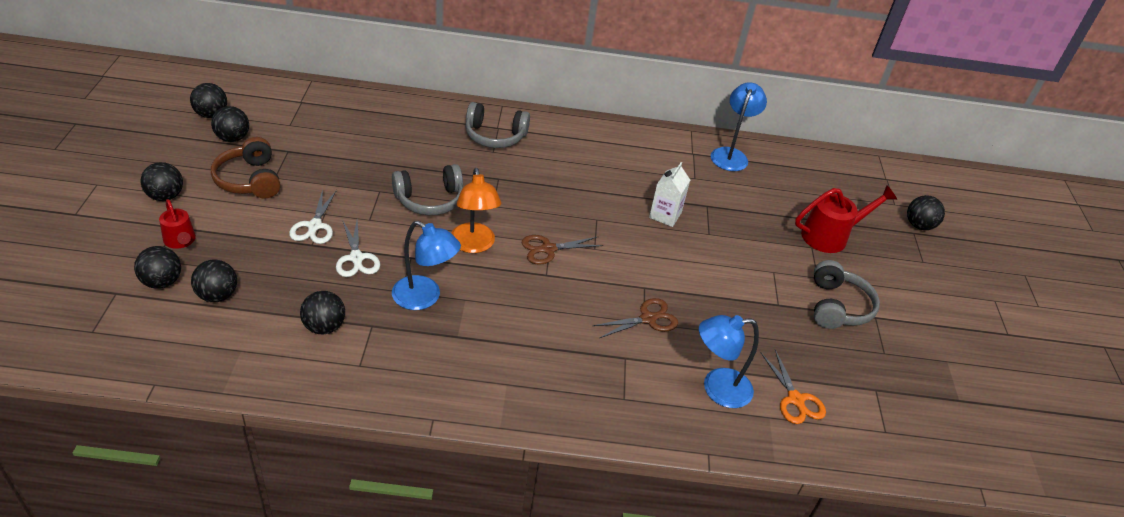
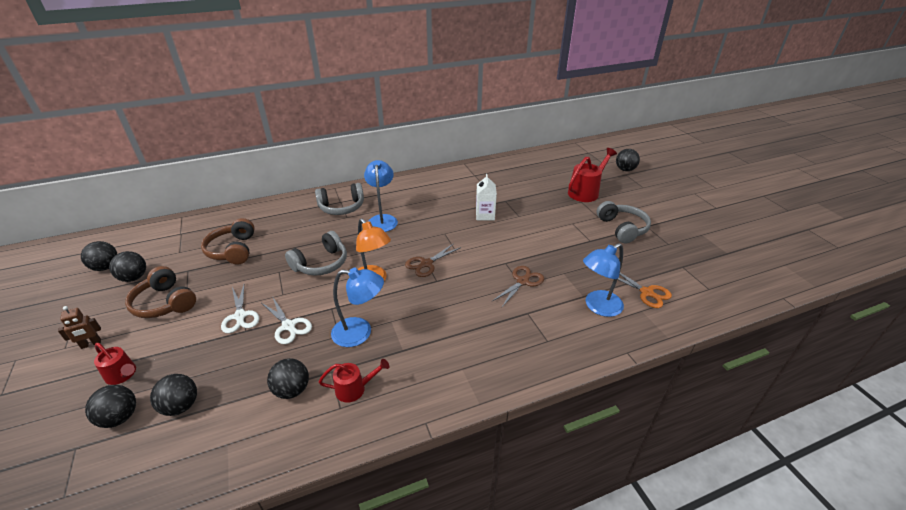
camera: 20 degrees left, 5 degrees down
(165, 196) = (91, 344): black ball -> brown robot
(345, 145) = (233, 250): none -> brown headphones
(384, 353) = (355, 389): none -> red watering can
(731, 155) = (497, 168): blue lamp -> blue lamp (382, 219)

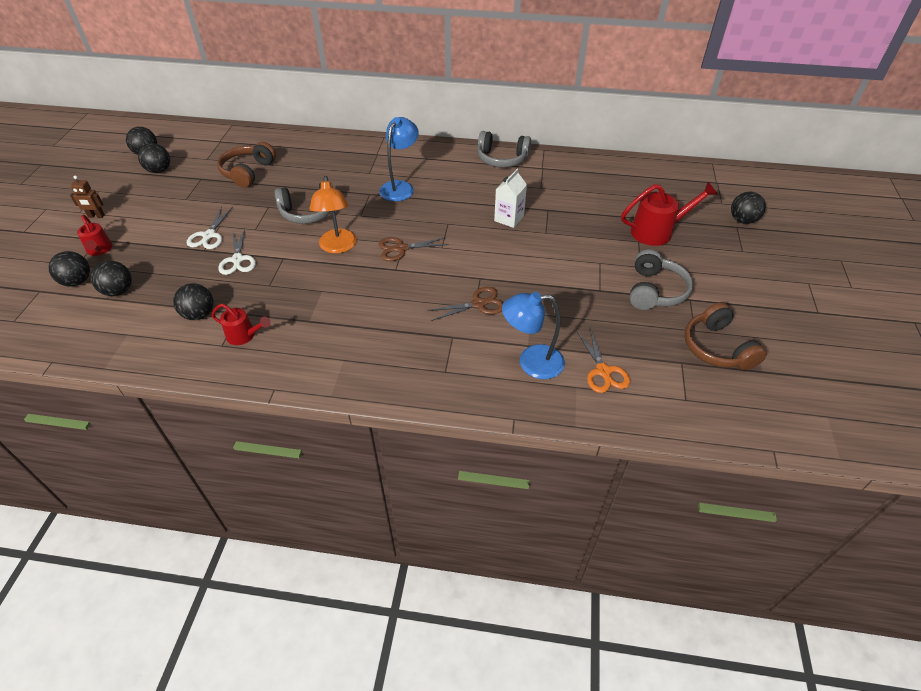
camera: 30 degrees right, 10 degrees up
(165, 303) = (165, 201): brown headphones -> brown headphones (717, 348)
(342, 207) = (373, 160): grey headphones -> grey headphones (502, 159)
(360, 332) = (287, 290): blue lamp -> none

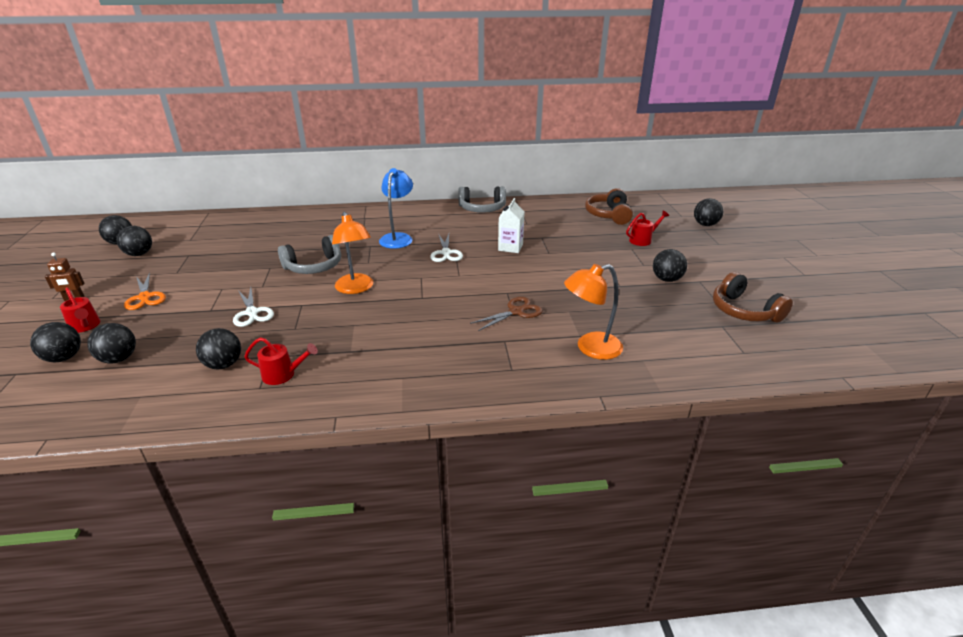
camera: 15 degrees left, 15 degrees down
(209, 235) = (213, 297): white scissors -> white scissors (446, 253)
(248, 172) = (238, 244): brown headphones -> brown headphones (609, 215)
(401, 248) = (420, 281): brown scissors -> none
(531, 362) = (590, 348): blue lamp -> orange lamp
(603, 371) = (659, 344): orange scissors -> orange scissors (145, 297)
(655, 291) = (666, 279): grey headphones -> black ball
(657, 231) = (643, 240): red watering can -> red watering can, size x0.60

